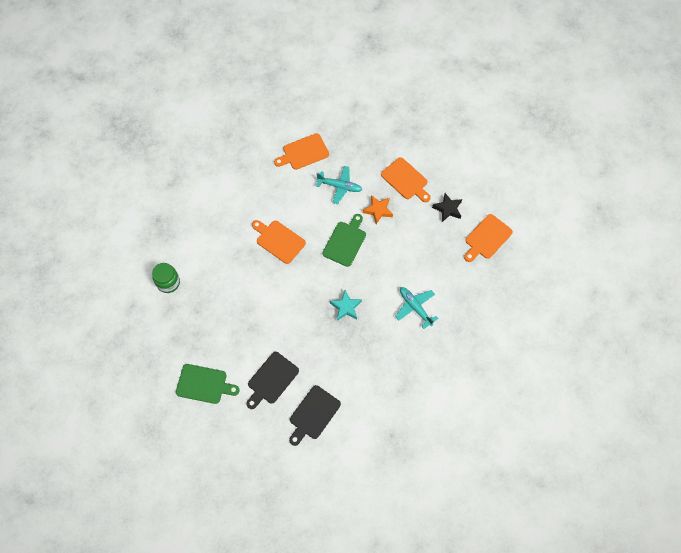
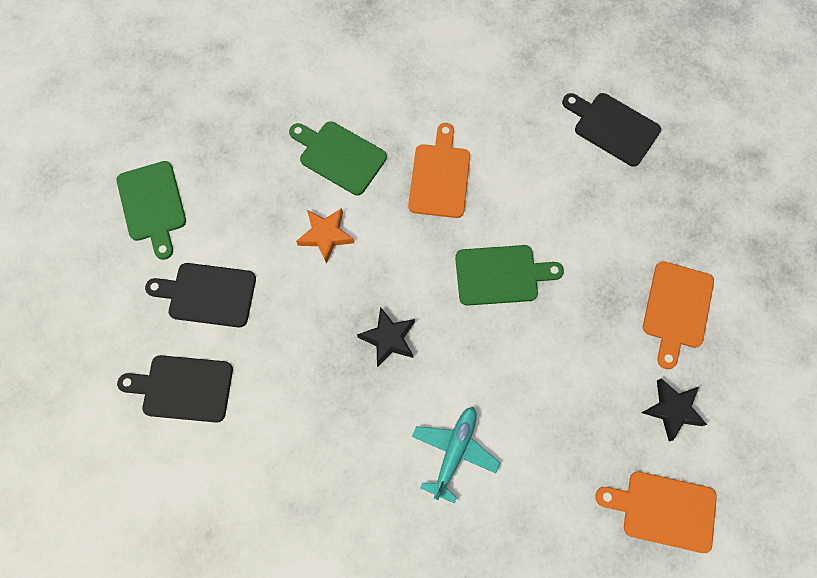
camera: 60 degrees right, 5 degrees up
(168, 282) = (281, 70): green jar -> none
(237, 280) = (339, 156): none -> green cutting board
(303, 152) = (613, 127): orange cutting board -> black cutting board
(340, 186) = (592, 213): turquoise plane -> none
(346, 307) = (388, 338): turquoise star -> black star
(378, 210) = (590, 295): orange star -> orange star (326, 236)

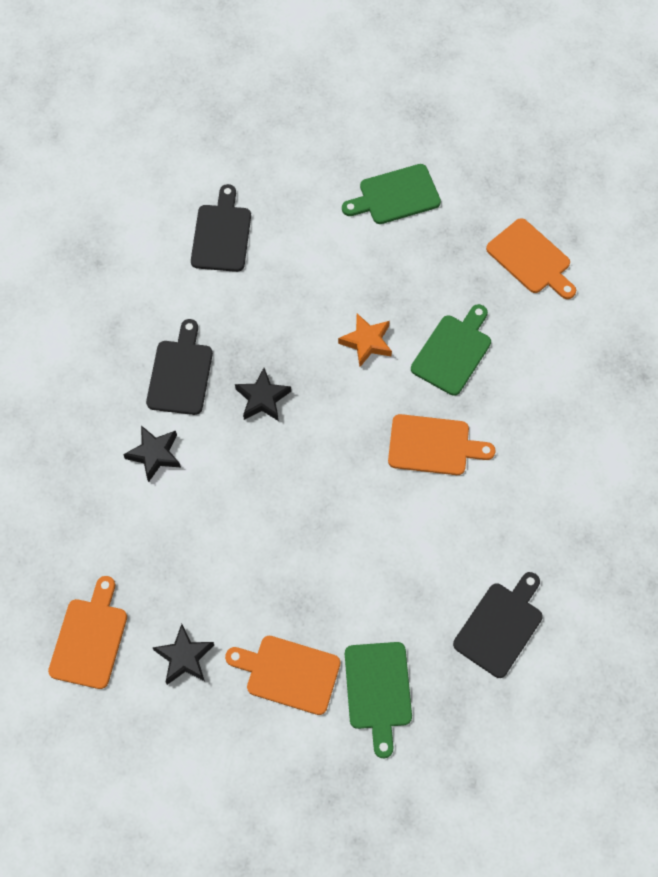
camera: 90 degrees right, 5 degrees down
(208, 294) = (307, 247): black cutting board -> black cutting board (180, 373)
(240, 84) = (531, 259): none -> orange cutting board
(454, 451) = (155, 454): turquoise plane -> black star
(501, 275) = (326, 501): green cutting board -> green cutting board (378, 690)

